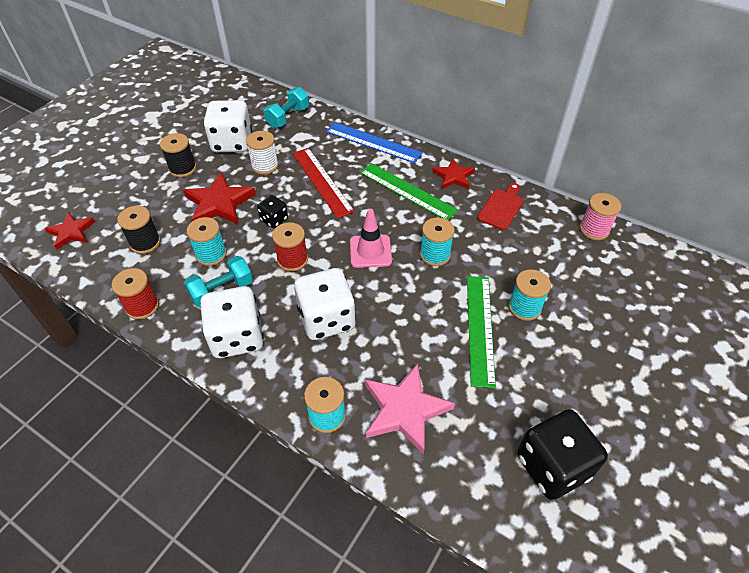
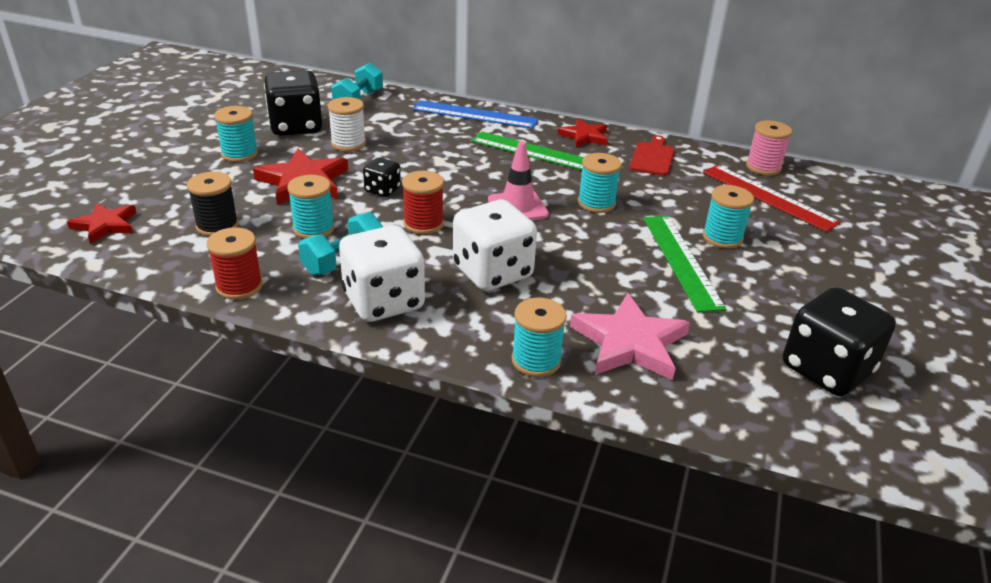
camera: 15 degrees left, 15 degrees down
(182, 168) = (239, 154): black spool -> turquoise spool
(232, 143) = (296, 127): white dice -> black dice
(322, 181) = (428, 152): red ruler -> red ruler (768, 197)

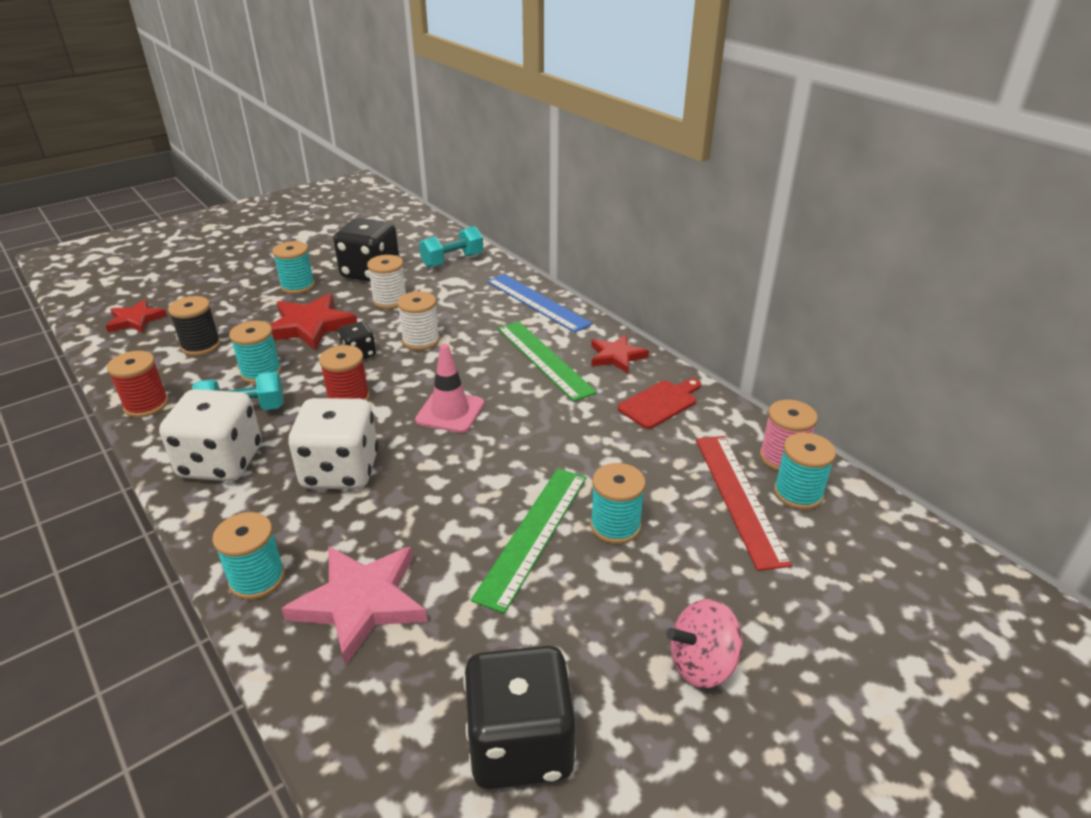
camera: 35 degrees right, 0 degrees up
(421, 166) = (421, 341): none -> white spool
(596, 203) = (531, 435): turquoise spool -> turquoise spool (798, 493)
(860, 289) = (702, 664): none -> pink spinning top

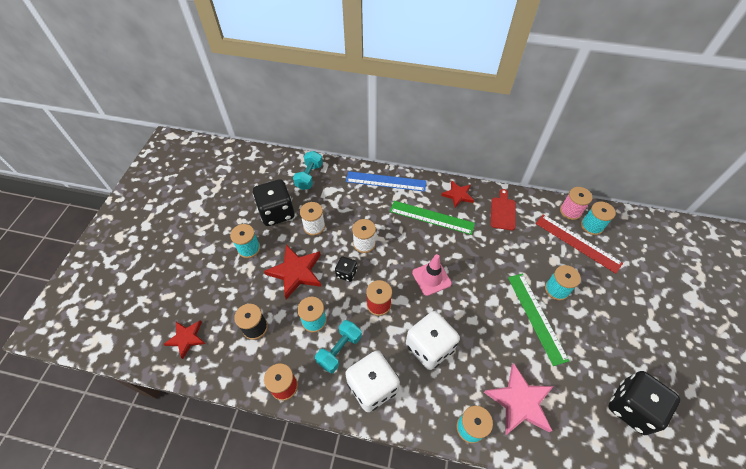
camera: 40 degrees left, 20 degrees up
(702, 664) = (641, 327): pink spinning top -> none

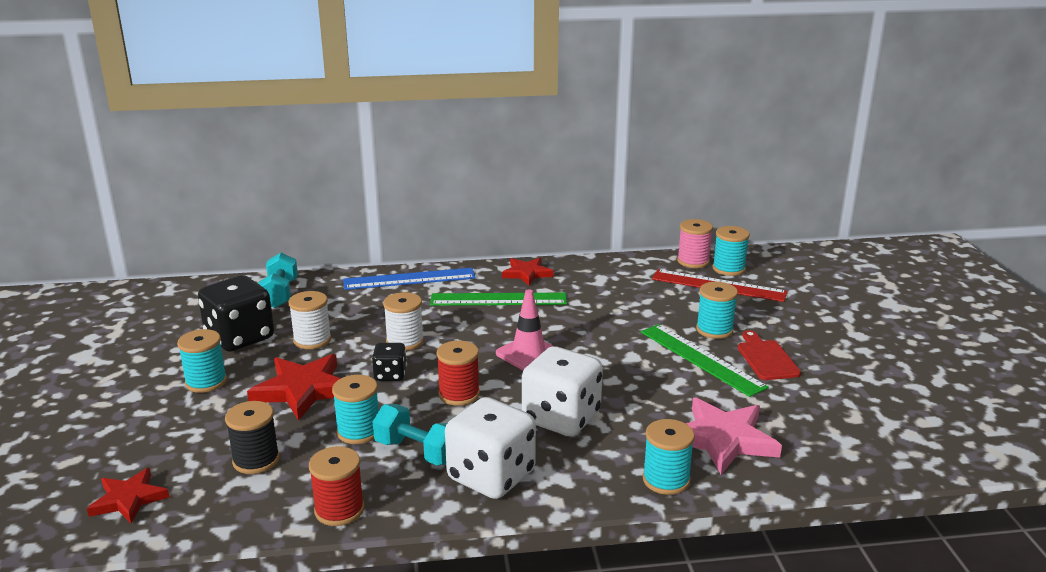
camera: 20 degrees left, 30 degrees down
(339, 350) = (417, 452): turquoise dumbbell -> turquoise dumbbell turned 75 degrees counterclockwise
(503, 212) = (600, 277): red cutting board -> red cutting board (766, 358)
(631, 407) = (874, 409): black dice -> none

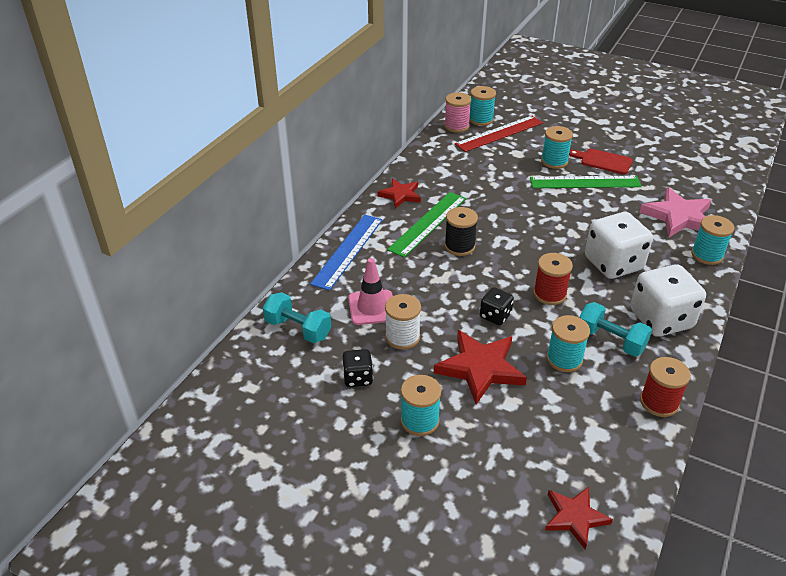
camera: 55 degrees left, 15 degrees up
(240, 338) = (358, 378): black dice -> black dice, size x0.51
(256, 460) = (566, 426): black spool -> black spool (459, 246)
(405, 341) = (450, 290): white spool -> none
(417, 452) = (610, 340): turquoise dumbbell -> turquoise dumbbell turned 60 degrees clockwise
(528, 354) = (520, 243): pink traffic cone -> pink traffic cone (372, 307)

